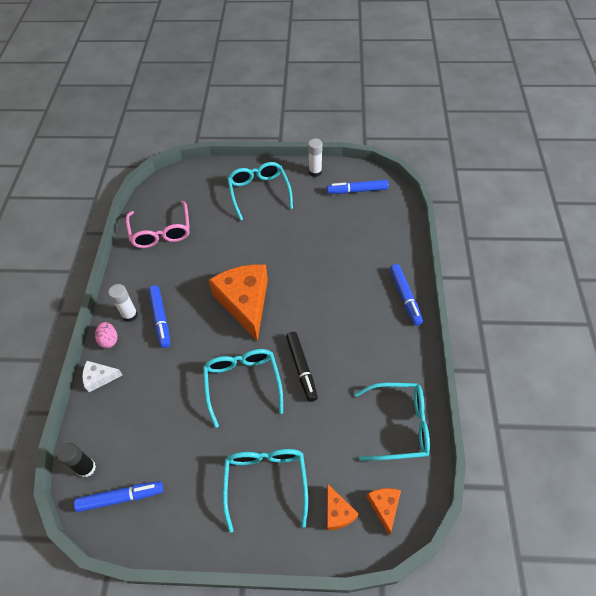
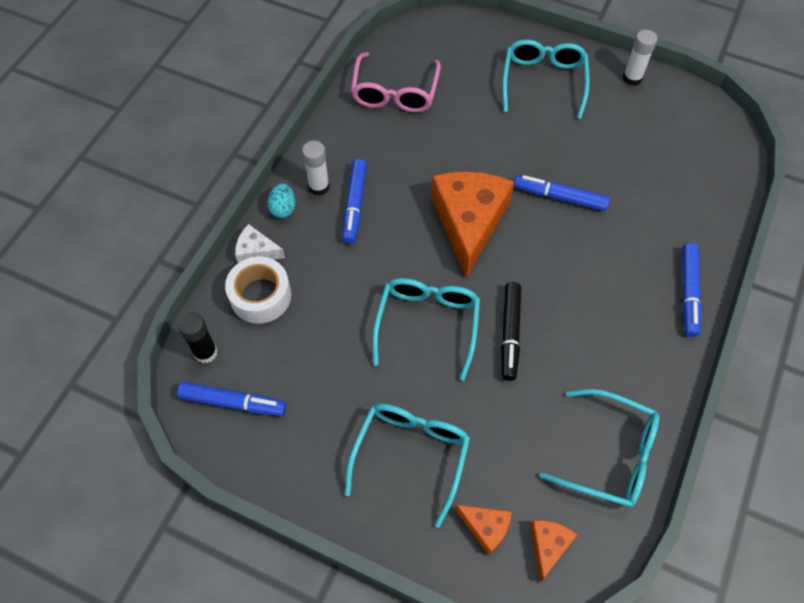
camera: 20 degrees right, 5 degrees up
(109, 340) = (283, 209): pink egg -> turquoise egg
(114, 409) = (260, 296): none -> white tape
(337, 512) = (486, 528): orange cheese -> orange cheese turned 60 degrees counterclockwise
(357, 190) = (681, 124): blue marker -> blue marker (560, 197)

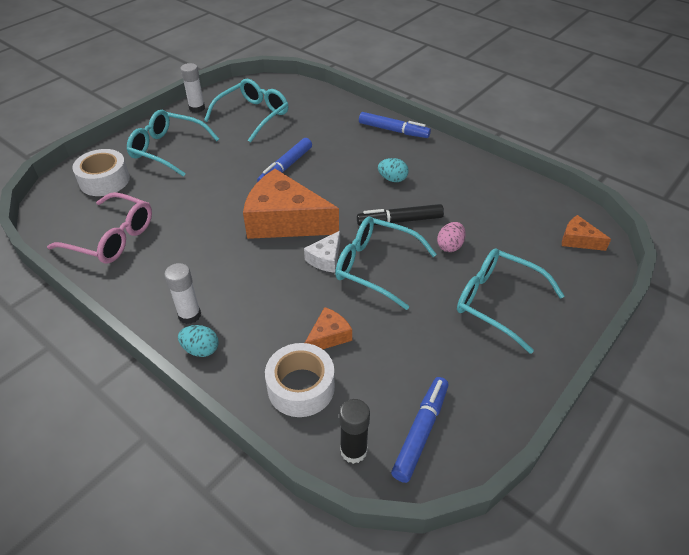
camera: 75 degrees left, 15 degrees down
(256, 251) = (243, 382): white cheese -> white cheese (325, 258)
(354, 205) = (227, 291): blue marker -> none
(472, 52) = (104, 180): none -> white tape
(485, 394) = (450, 246): none -> pink egg
(486, 528) = (563, 270): orange cheese -> orange cheese (328, 336)
(510, 334) = (400, 221): black marker -> black marker turned 150 degrees clockwise
(584, 311) = (392, 179): none -> turquoise egg
(610, 455) = (510, 194): turquoise glasses -> turquoise glasses (253, 115)

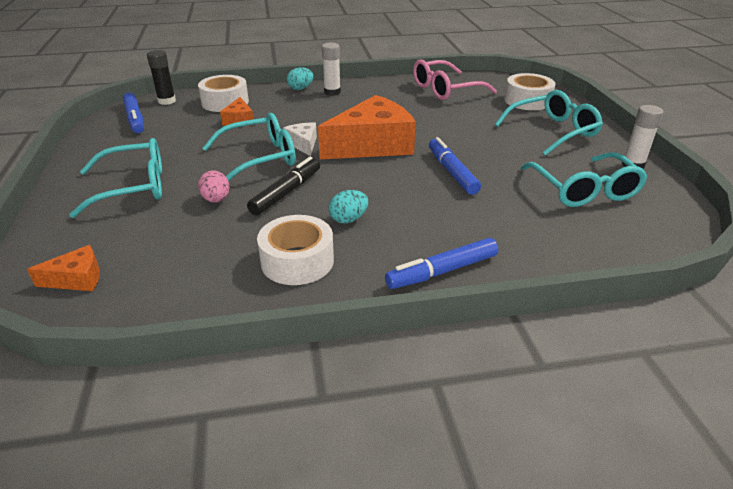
camera: 130 degrees right, 10 degrees down
(450, 175) = (297, 261): none -> white tape

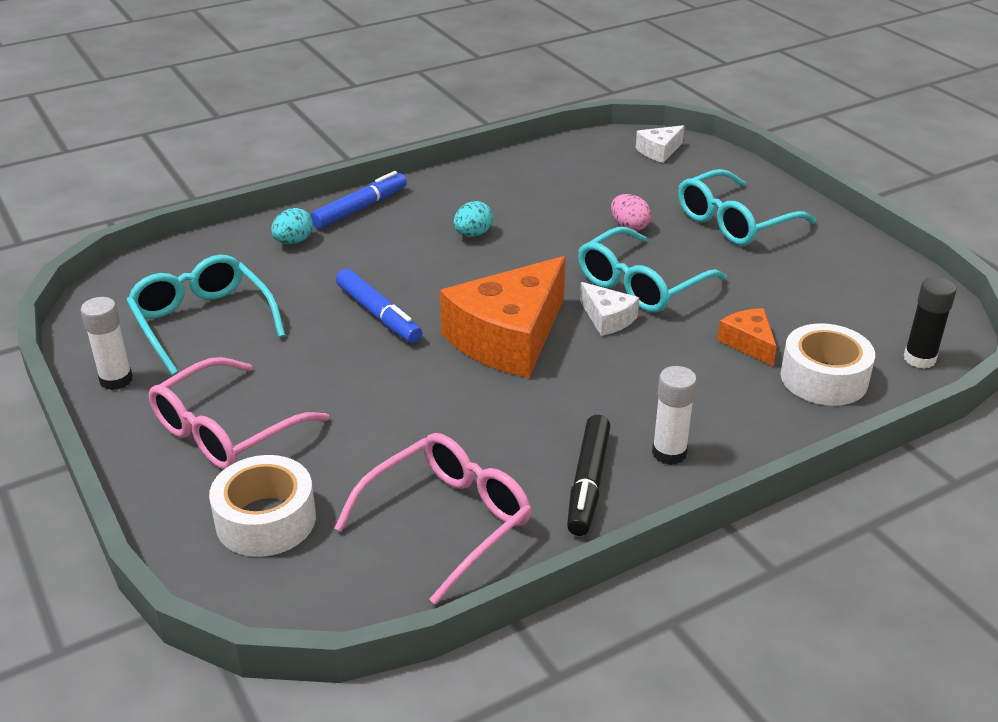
camera: 160 degrees right, 0 degrees up
(77, 279) = (659, 151): orange cheese -> white cheese
(135, 119) = (901, 312): blue marker -> none
(286, 192) = (563, 248): black marker -> black marker (588, 483)
(297, 261) = (494, 193): white tape -> none
(300, 88) = (739, 450): turquoise egg -> turquoise egg (293, 241)
(553, 131) = (226, 430): turquoise glasses -> pink glasses

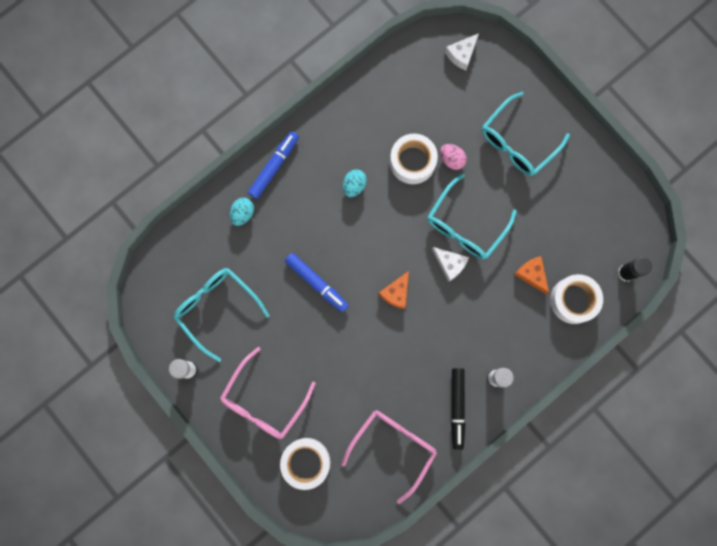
camera: 10 degrees left, 45 degrees up
(508, 337) = (396, 292): orange cheese -> orange cheese, size x0.46
(568, 223) = (412, 161): none -> white tape

